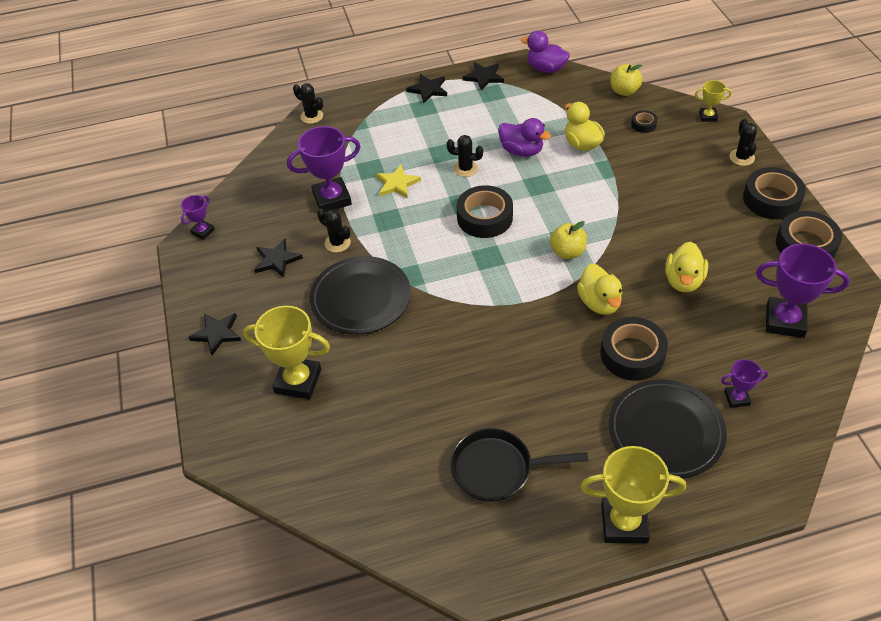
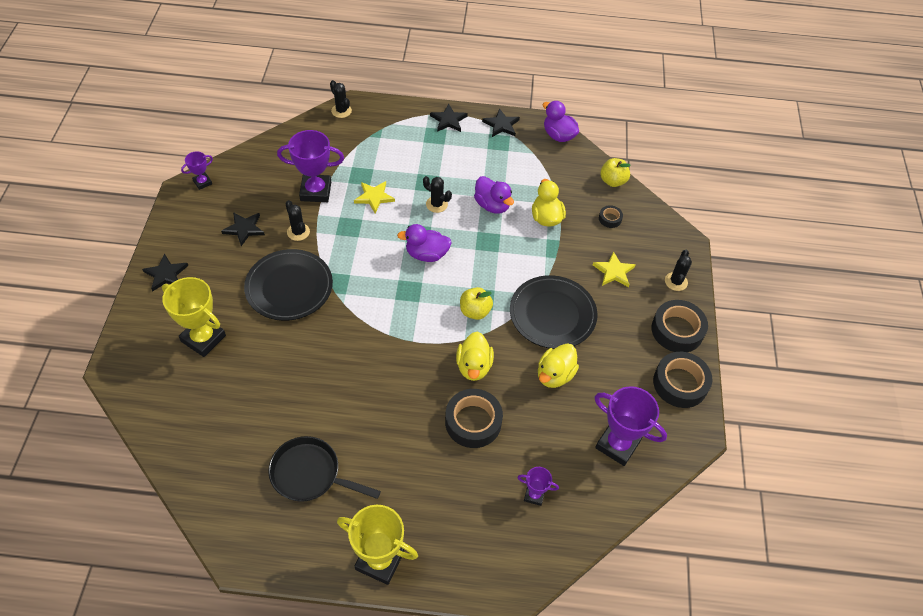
camera: 15 degrees right, 5 degrees up
(484, 217) = (426, 254): black tape -> purple duck
(666, 431) = (459, 499): black plate -> black plate (552, 314)
(678, 169) = (613, 271): none -> yellow star
(708, 117) = (670, 232): yellow trophy -> none

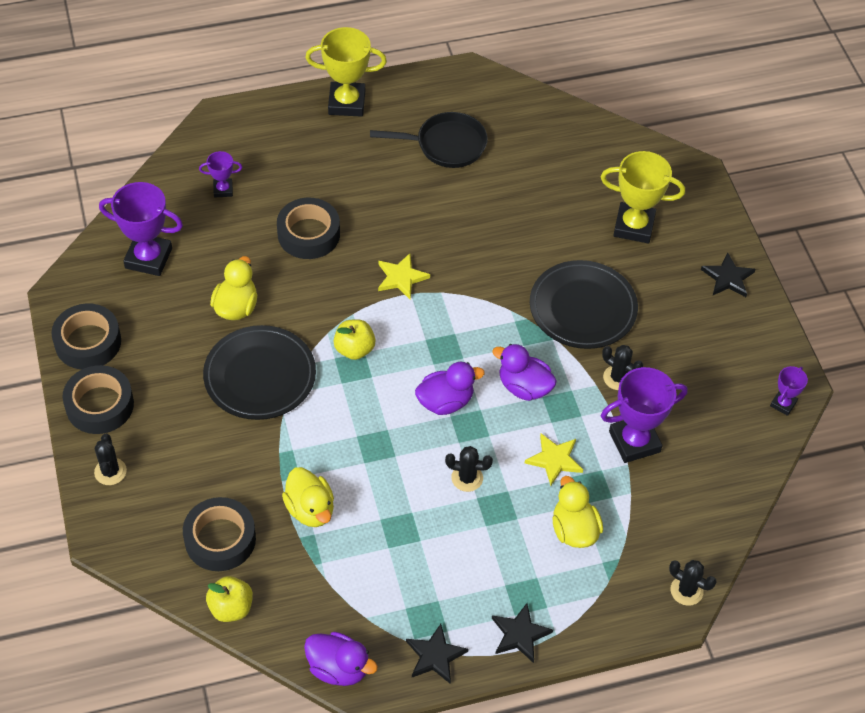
camera: 160 degrees right, 0 degrees up
(244, 229) = (684, 360): black star -> none
(474, 366) = (330, 288): yellow duck -> yellow duck (574, 530)
(492, 205) = (391, 503): purple duck -> purple duck (524, 387)
(610, 219) = (220, 539): black tape -> black tape, size x2.06
(613, 271) = (196, 458): yellow star -> yellow star (401, 277)

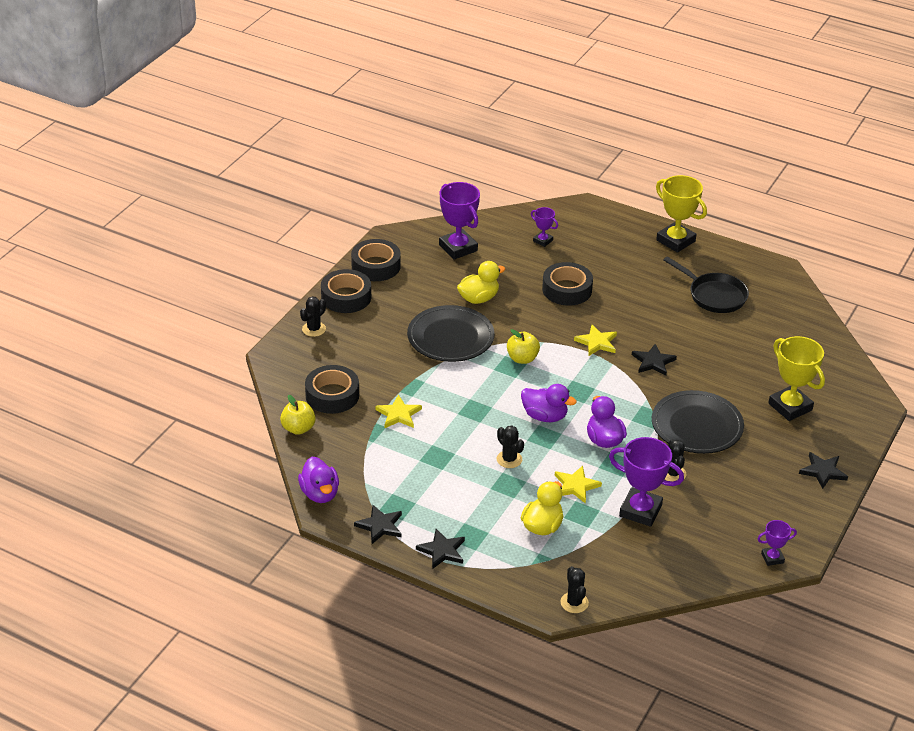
camera: 45 degrees right, 15 degrees down
(310, 509) = (398, 414): yellow duck -> yellow star
(473, 263) = (653, 362): none -> black star

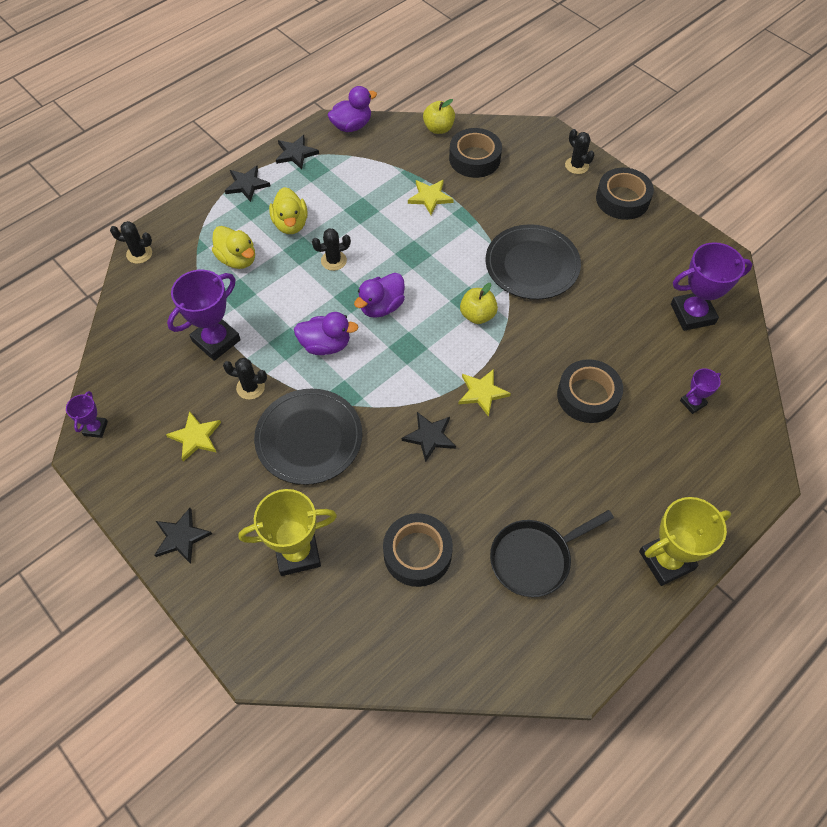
camera: 110 degrees right, 20 degrees up
(320, 494) = (352, 126): purple duck -> purple duck turned 150 degrees clockwise
(376, 266) = (671, 234): black tape -> black tape (417, 553)
(478, 298) = (592, 307): yellow duck -> yellow duck (291, 224)
(575, 486) = (274, 300): yellow star -> yellow star (196, 437)

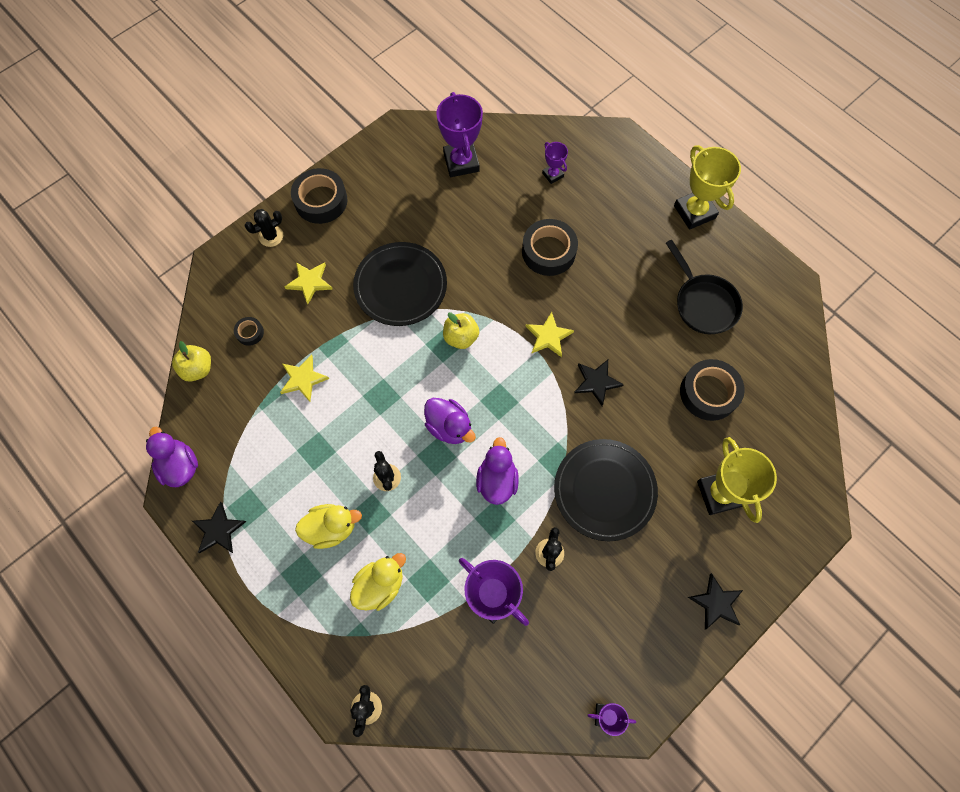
camera: 90 degrees left, 10 degrees up
(196, 437) = (609, 603): yellow star -> yellow star (309, 282)
(247, 185) = (264, 586): black star -> none
(474, 159) = (250, 333): black tape -> black tape, size x0.48

